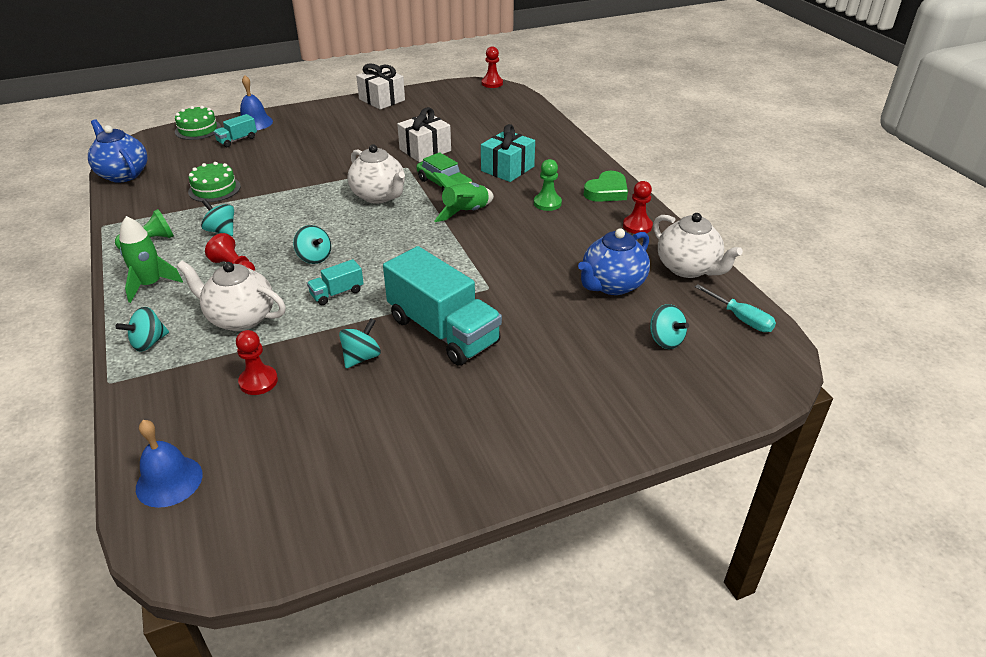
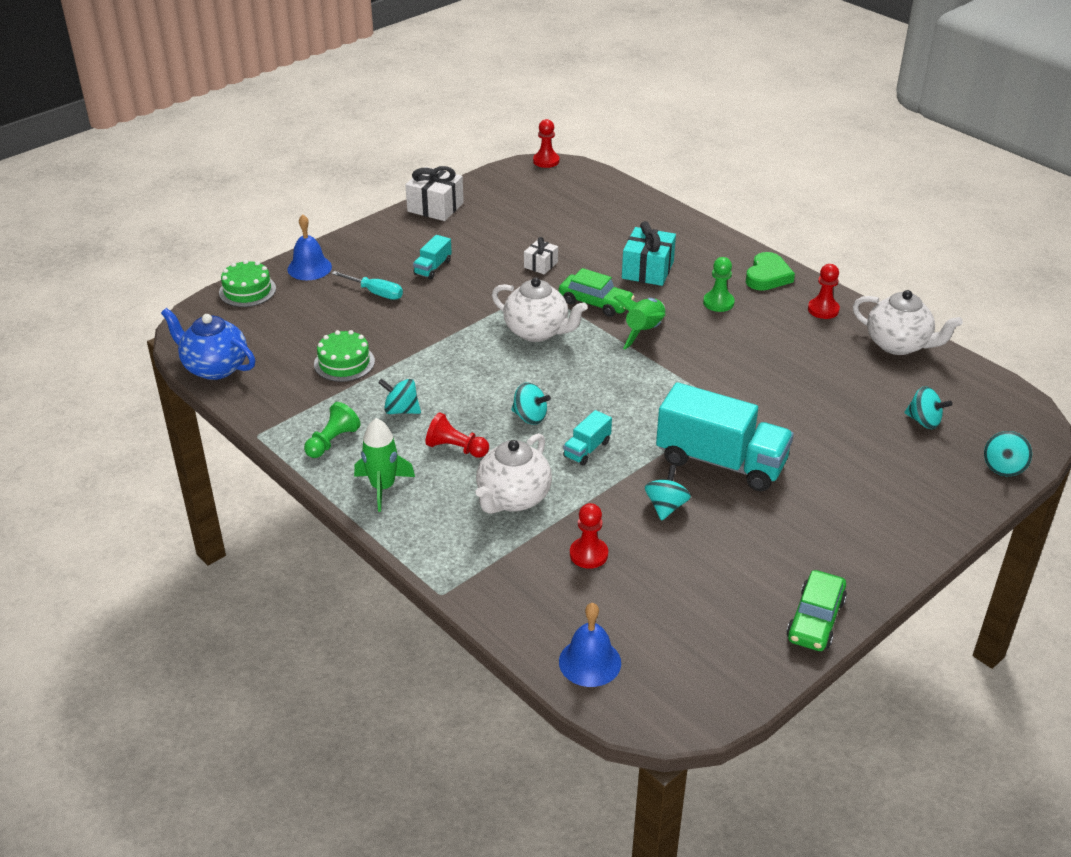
camera: 20 degrees left, 0 degrees up
(148, 343) = (443, 546): turquoise spinning top -> turquoise spinning top (1003, 467)
(237, 140) = (310, 295): turquoise truck -> turquoise truck (433, 268)
(240, 318) = (513, 498): white teapot -> white teapot turned 60 degrees counterclockwise
(412, 504) = (815, 619): none -> green car
(425, 150) = (541, 265): white gift -> white gift, size x0.58
(612, 285) = (841, 378): blue teapot -> none
(741, 319) = (975, 385): turquoise screwdriver -> turquoise screwdriver (376, 293)

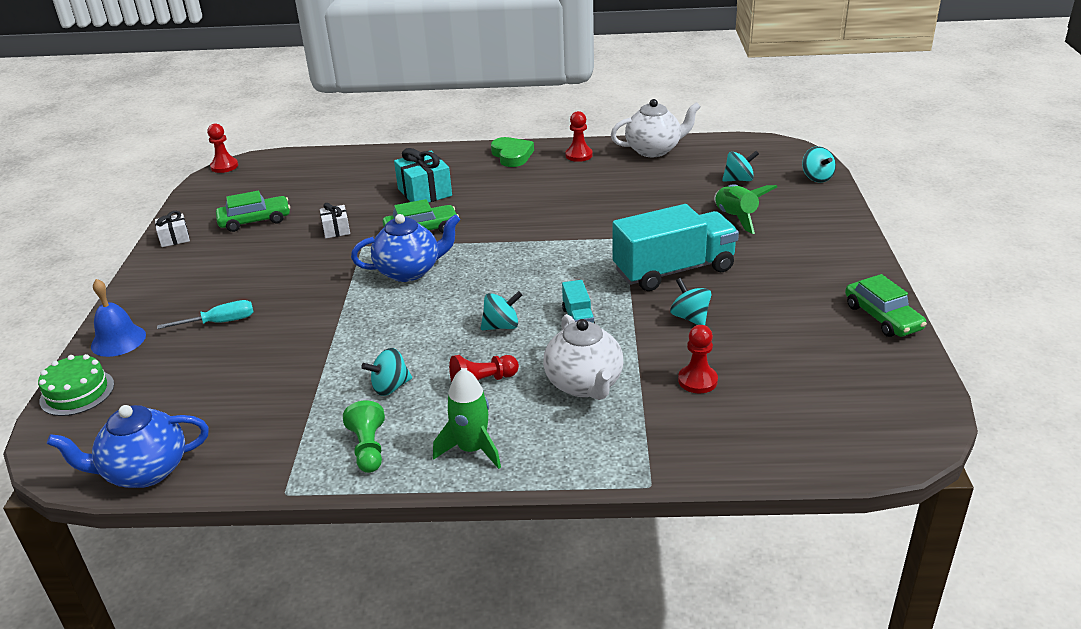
camera: 45 degrees left, 5 degrees down
(344, 363) = (277, 387): green cake -> none
(433, 268) = (244, 278): turquoise truck -> none
(435, 207) = (174, 238): white gift -> white gift, size x0.58
(501, 223) = (255, 221): none -> green car
(537, 332) = (409, 271): white teapot -> blue teapot
(590, 662) = (820, 444): blue bell -> none
(644, 331) = (488, 228): green rocket -> green rocket (736, 218)
(718, 303) = (507, 185): green pawn -> none

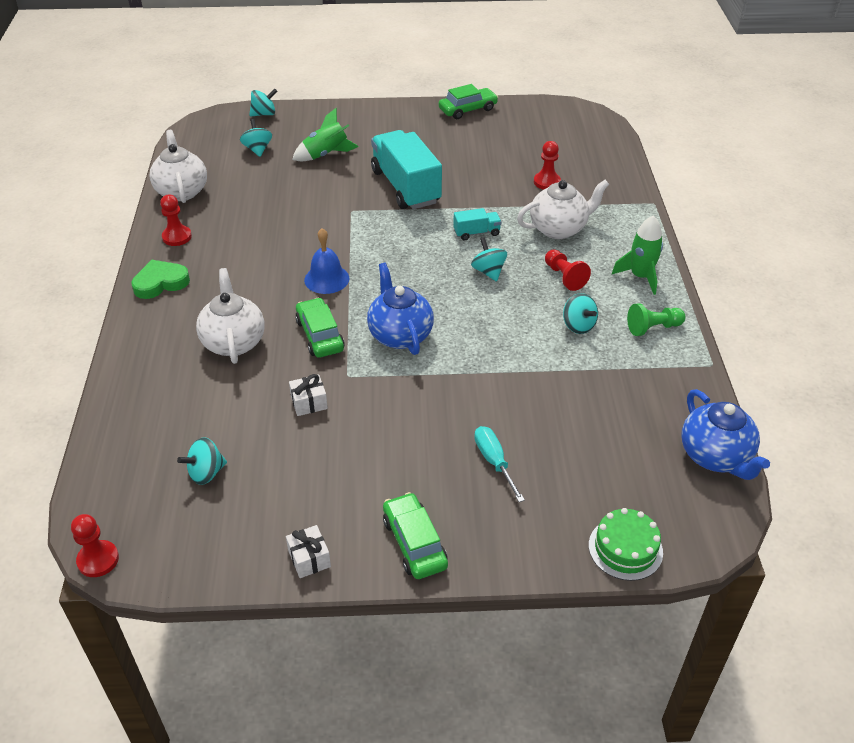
camera: 95 degrees left, 10 degrees up
(118, 340) = (533, 543): blue bell -> blue bell (326, 279)
(255, 221) = (274, 483): green car -> green car (414, 543)
(424, 192) = (234, 342): turquoise gift -> white teapot
(690, 317) = (471, 182): turquoise spinning top -> turquoise spinning top (206, 473)

